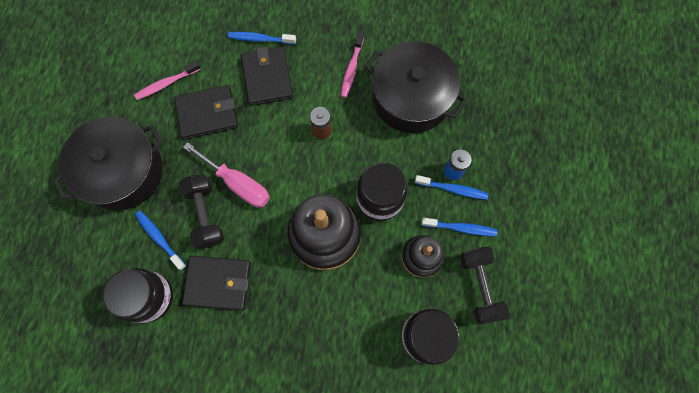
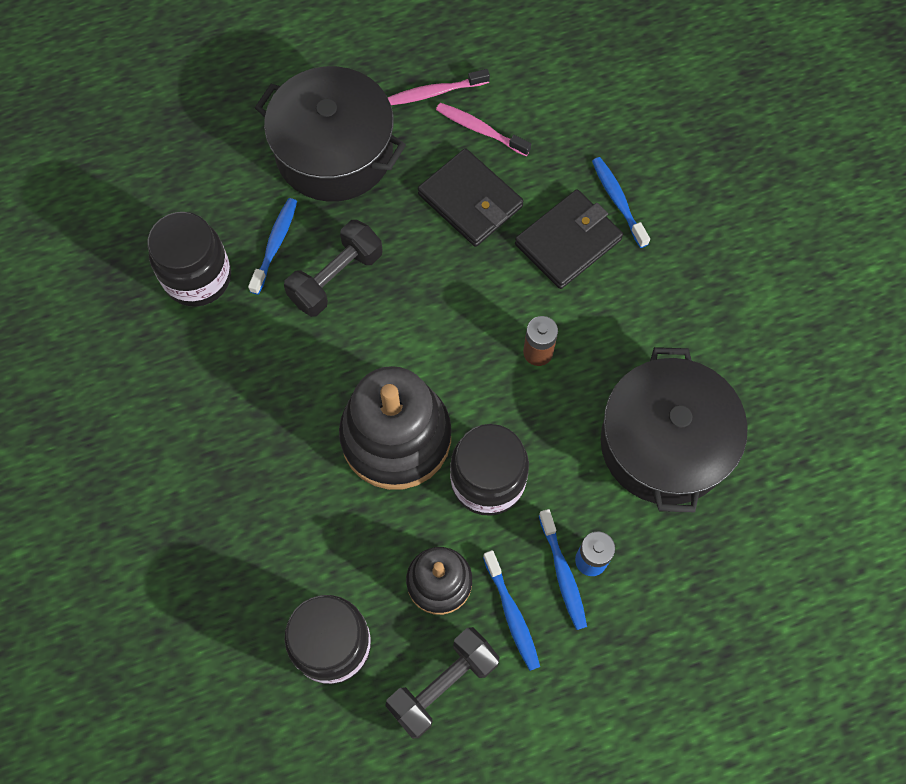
camera: 60 degrees right, 5 degrees down
(218, 283) = (258, 344): black wallet -> none
(238, 184) = (399, 292): pink screwdriver -> none
(351, 69) = (654, 340): pink toothbrush -> pink toothbrush (435, 92)

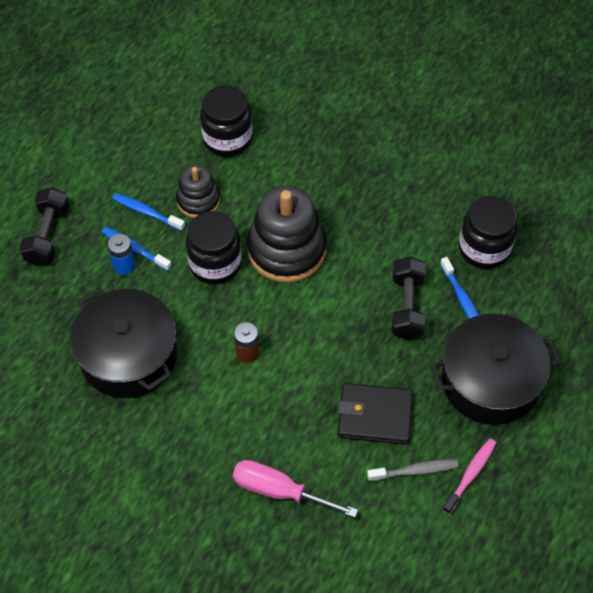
camera: 140 degrees right, 10 degrees down
(443, 685) = (156, 160): black dumbbell -> black dumbbell (48, 236)
(480, 129) = (415, 471): pink toothbrush -> grey toothbrush
(568, 242) = (288, 436): black wallet -> none
(618, 201) = (279, 491): blue toothbrush -> pink screwdriver

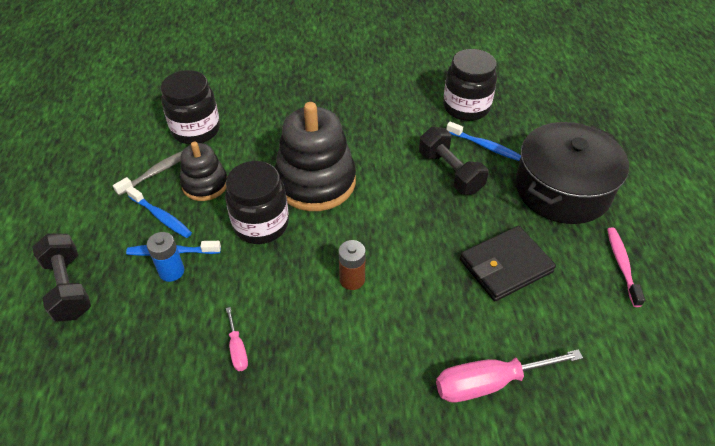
camera: 35 degrees left, 10 degrees down
(128, 355) = (237, 349): black pot -> pink screwdriver
(146, 212) = (161, 217): blue toothbrush -> blue toothbrush turned 135 degrees counterclockwise
(415, 471) = (580, 289): grey toothbrush -> grey toothbrush (156, 172)

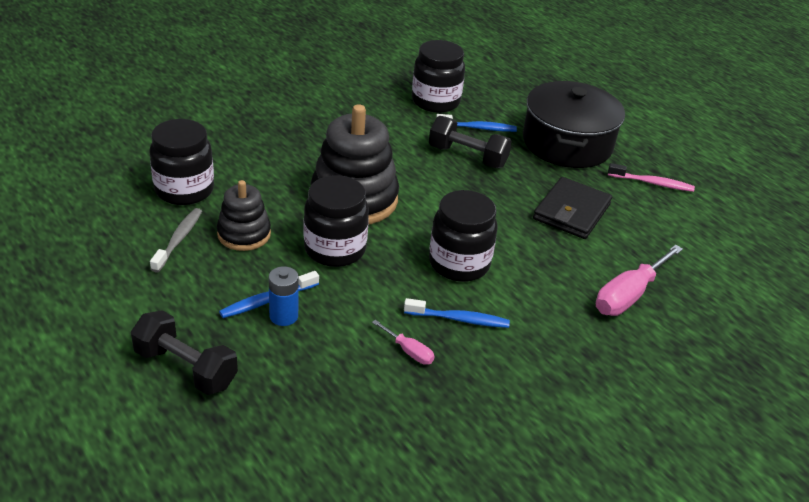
camera: 35 degrees left, 10 degrees down
(161, 217) = (225, 276): blue toothbrush -> blue toothbrush (459, 319)
(352, 279) = (459, 264): brown battery -> black jar
(622, 265) = (652, 183): pink toothbrush -> pink toothbrush turned 135 degrees clockwise

